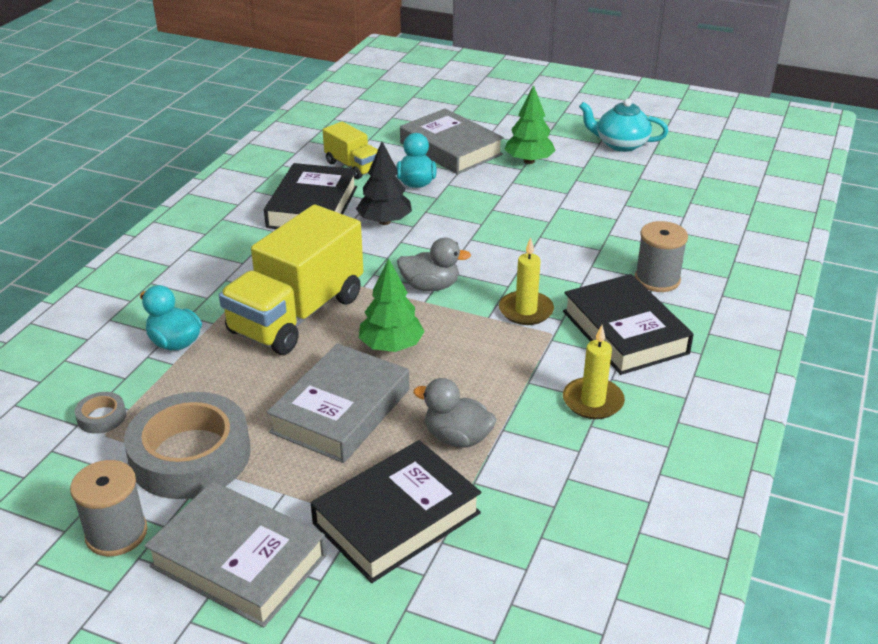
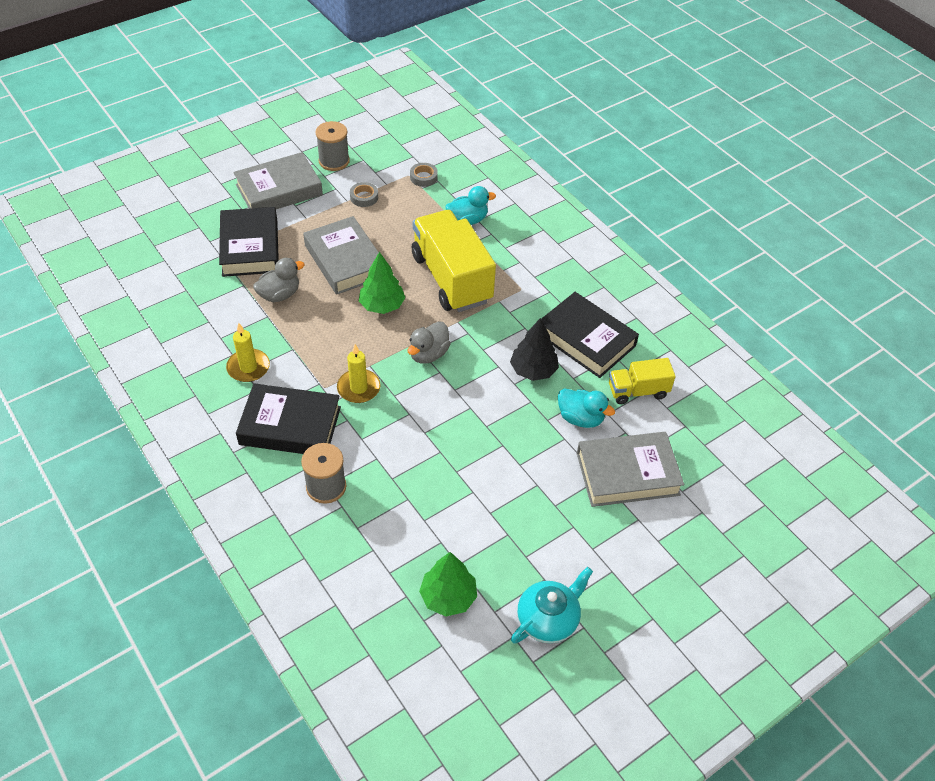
camera: 120 degrees right, 15 degrees up
(190, 455) = (364, 197): grey tape -> grey tape, size x0.42
(529, 161) = (565, 519): green tree -> green tree (448, 597)

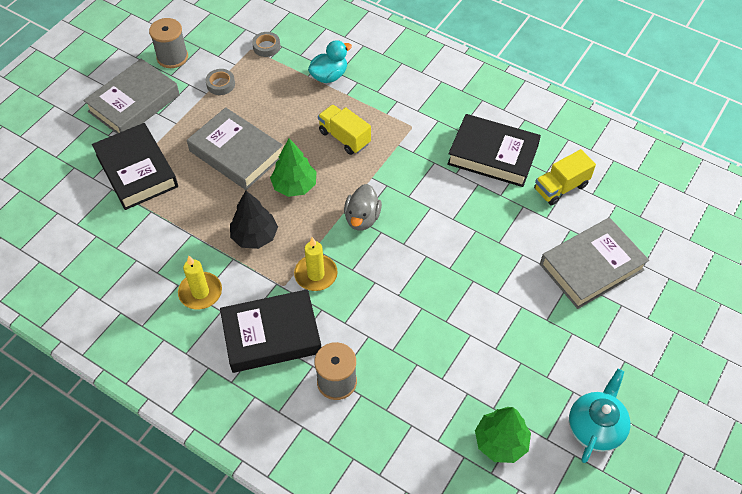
camera: 20 degrees left, 5 degrees up
(279, 295) = (191, 209): grey duck -> none
(451, 278) = (344, 137): yellow truck -> yellow truck, size x0.52
(533, 370) = (462, 200): black tree -> black tree (254, 236)
(580, 418) = (526, 230): turquoise duck -> none

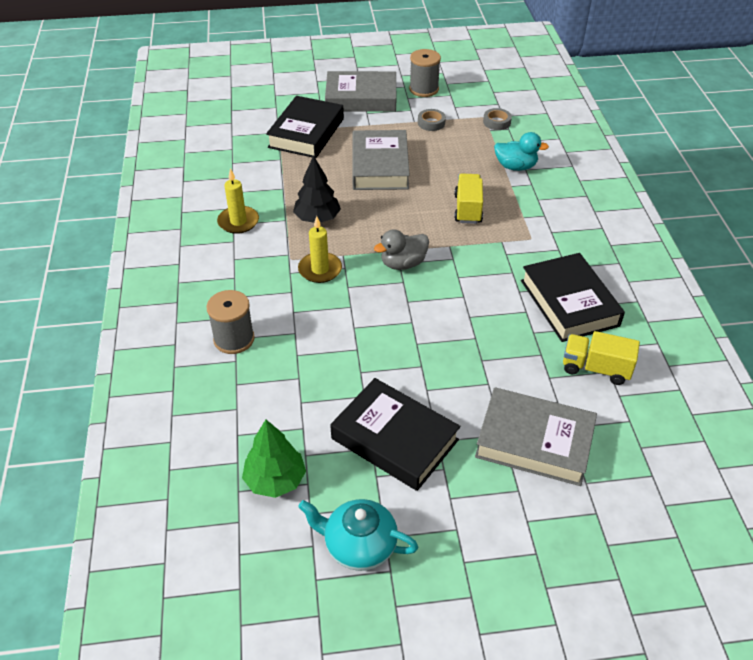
camera: 50 degrees right, 10 degrees down
(271, 335) = (239, 279): black book -> black book (394, 439)
(294, 186) = (388, 211): green tree -> none
(595, 427) = (359, 545): turquoise teapot -> turquoise teapot turned 150 degrees counterclockwise

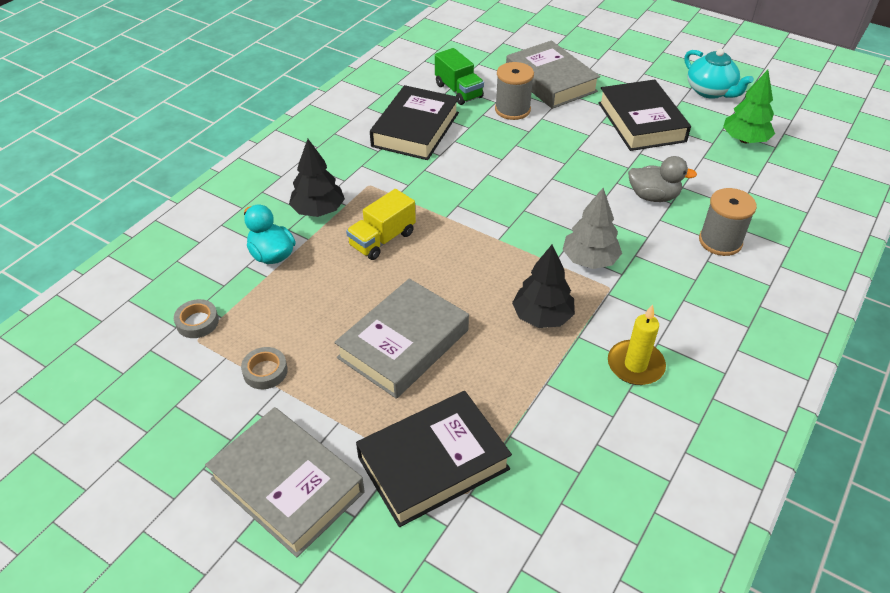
camera: 140 degrees left, 0 degrees up
(320, 269) = (590, 260): yellow candle -> grey tree
(403, 263) = (506, 224): grey duck -> grey duck (653, 196)
(424, 89) = (189, 441): grey spool -> grey spool (512, 110)
(533, 203) = (318, 210): none -> black tree
(595, 368) = (458, 91): yellow truck -> green truck

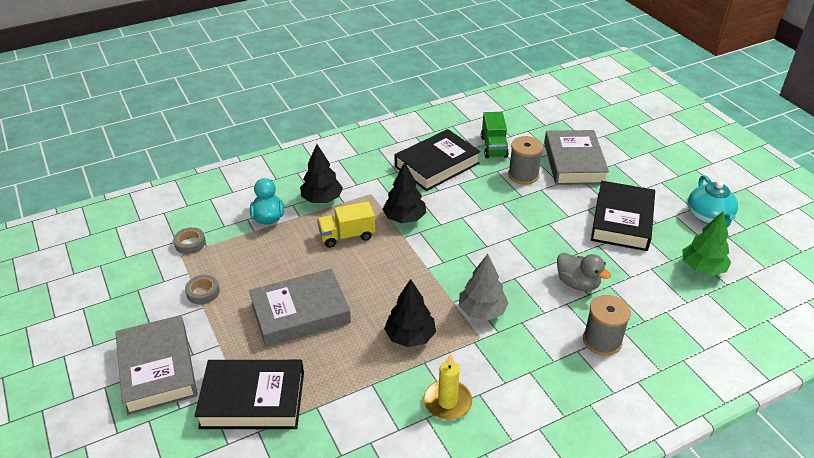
camera: 30 degrees right, 5 degrees down
(429, 197) = (404, 218): none -> black tree

